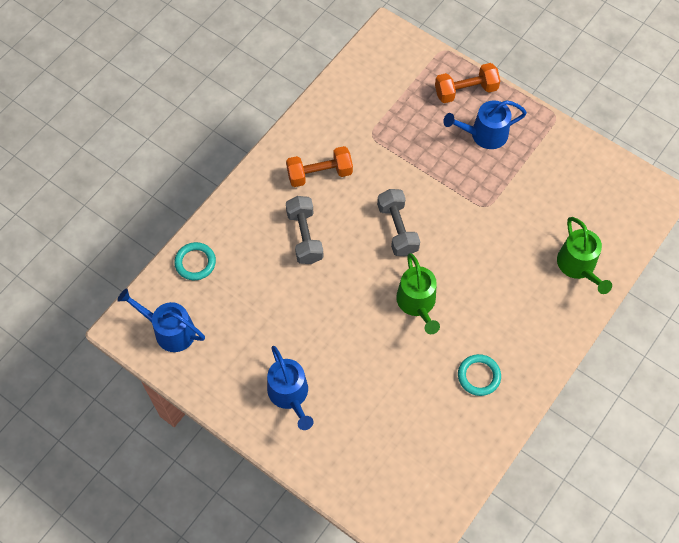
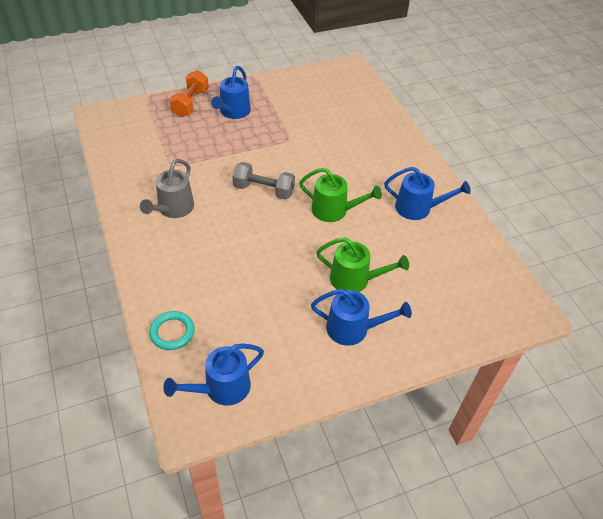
camera: 60 degrees left, 15 degrees down
(304, 236) = (218, 245): grey dumbbell -> none
(319, 174) = (173, 209): orange dumbbell -> grey watering can
(479, 376) = (418, 208): turquoise ring -> blue watering can
(578, 266) = (372, 121): green watering can -> green watering can (355, 279)

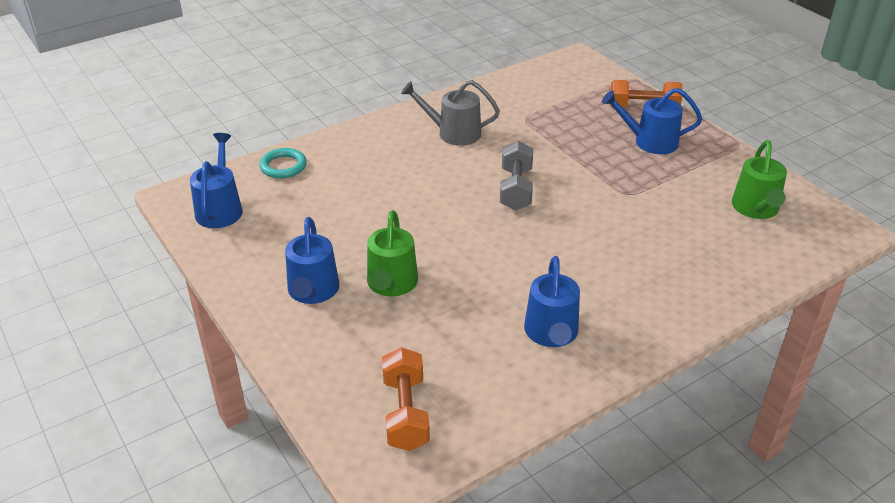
camera: 80 degrees right, 10 degrees down
(222, 388) = (220, 209): blue watering can -> blue watering can turned 45 degrees clockwise
(334, 210) = (507, 252): green watering can -> green watering can (756, 209)
(480, 292) = (405, 413): none -> orange dumbbell

